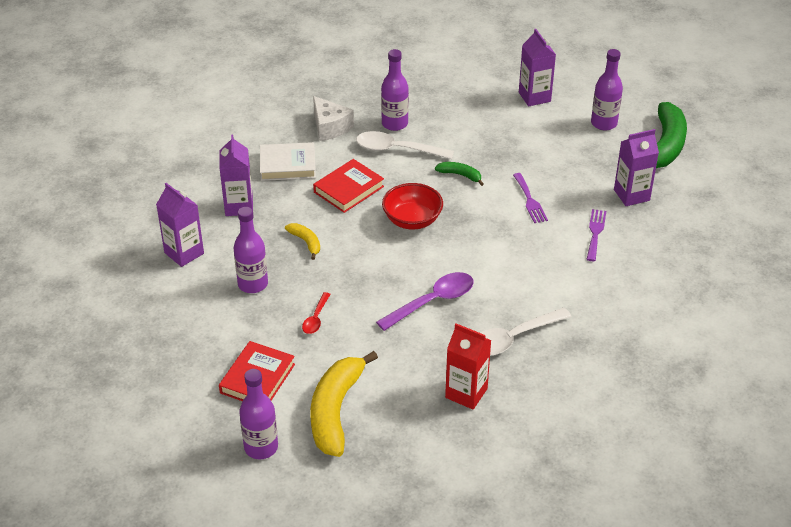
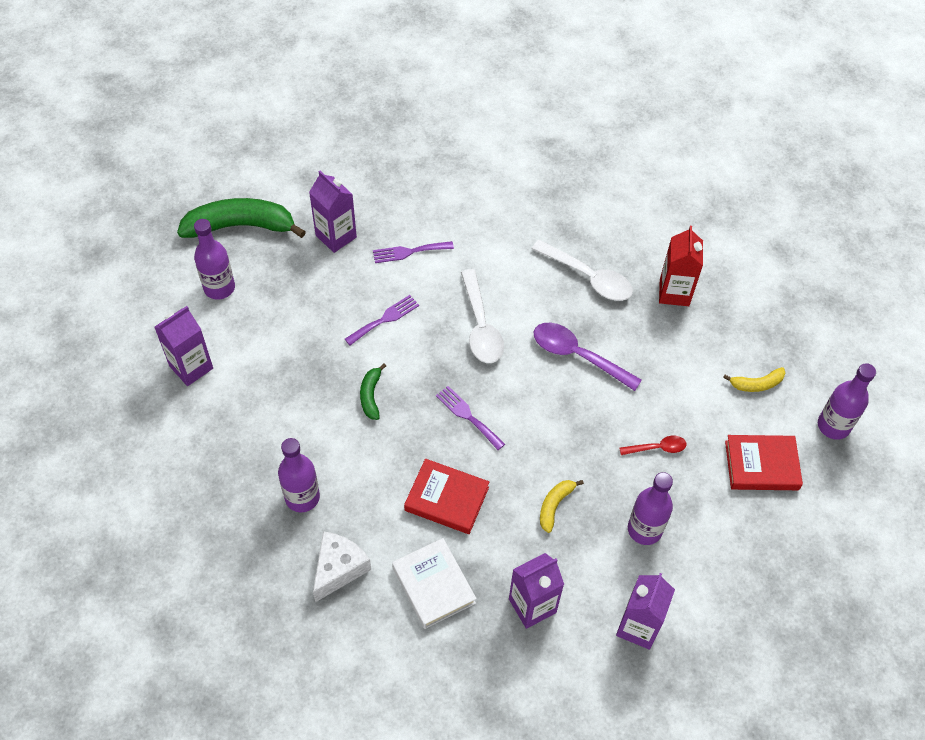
camera: 115 degrees left, 15 degrees up
(335, 411) = (756, 384): yellow banana -> yellow banana, size x0.47
(397, 150) = (352, 476): white spoon -> white spoon (481, 326)
(412, 220) = (468, 416): red bowl -> purple fork

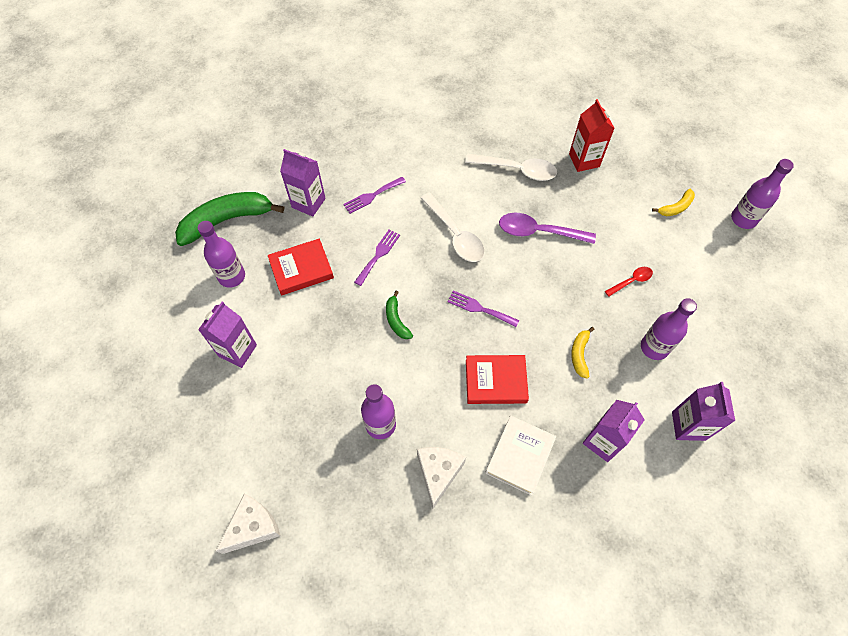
camera: 20 degrees left, 5 degrees up
(129, 547) = (253, 527): none -> white cheese
(433, 585) = (519, 456): white book -> white book turned 75 degrees clockwise
(761, 465) = (710, 266): red book -> red book (301, 269)

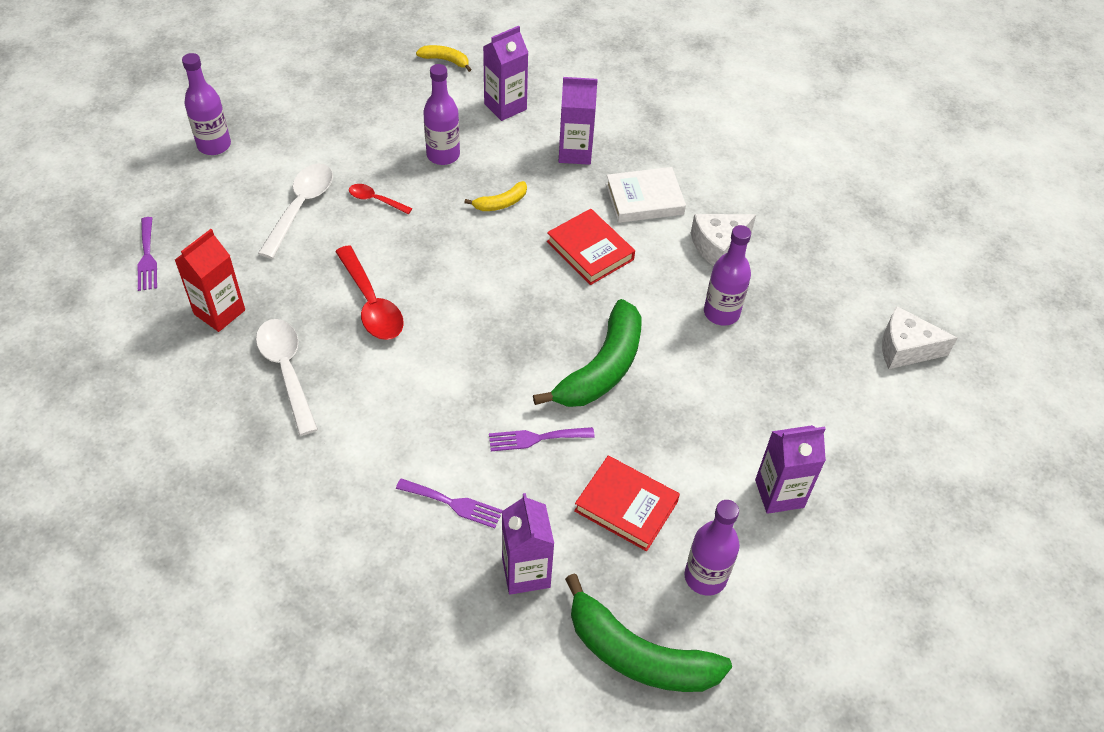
camera: 130 degrees left, 10 degrees down
(396, 320) = (602, 368): green banana -> green banana, size x2.12
(455, 234) = (441, 379): white spoon -> white spoon (300, 207)
(479, 308) = (520, 304): purple fork -> purple fork (147, 257)
(539, 232) = (371, 303): purple spoon -> red spoon
(676, 207) = (238, 202): yellow banana -> yellow banana (445, 60)

